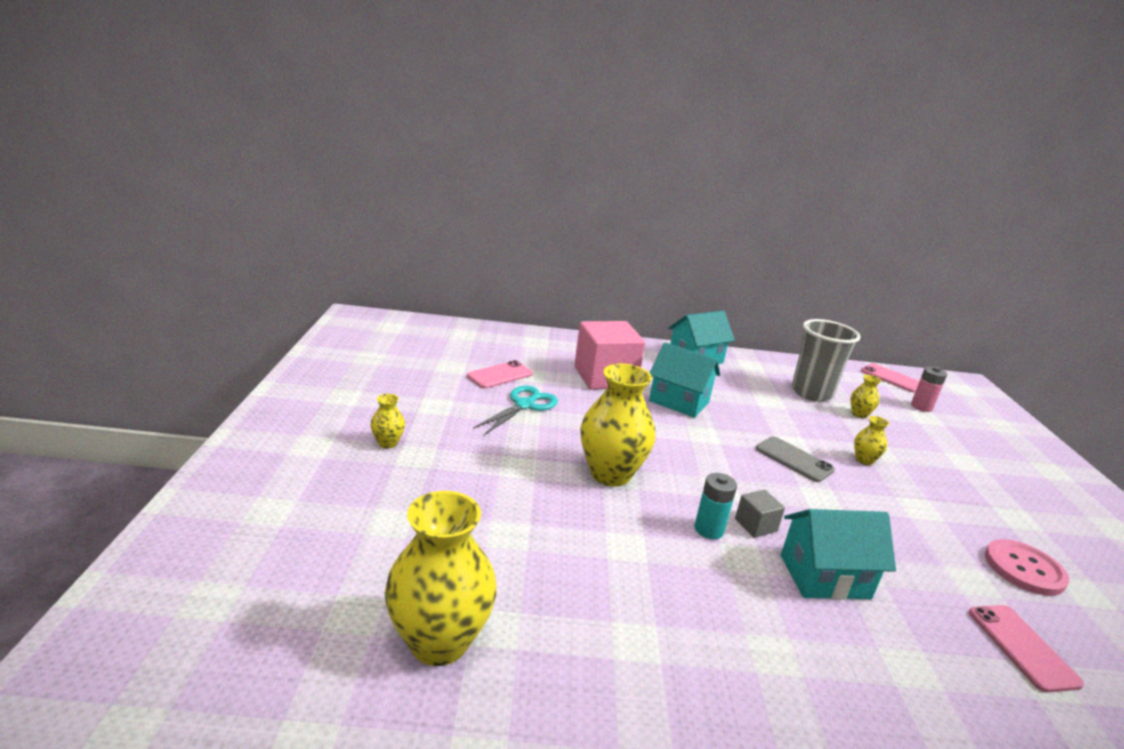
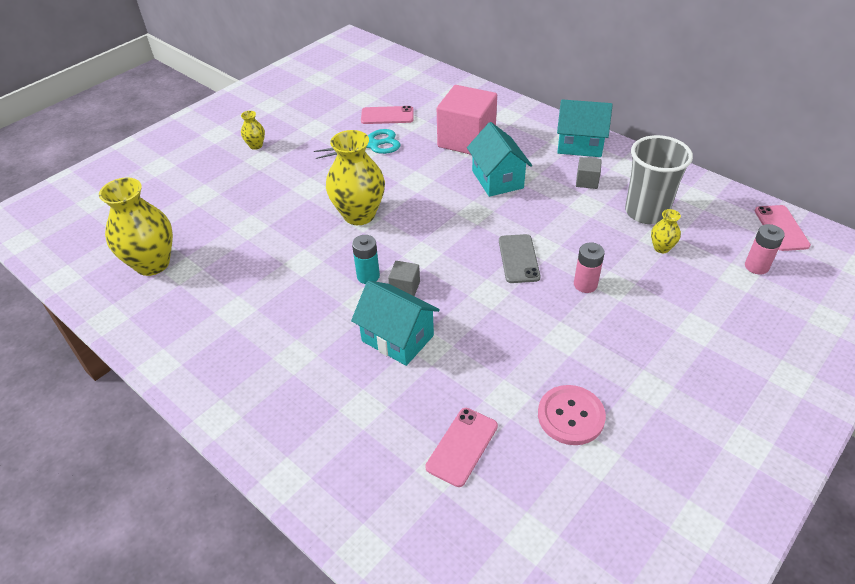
camera: 45 degrees right, 20 degrees up
(742, 383) = (587, 181): none -> grey cube
(864, 460) = (585, 284): yellow vase -> pink battery

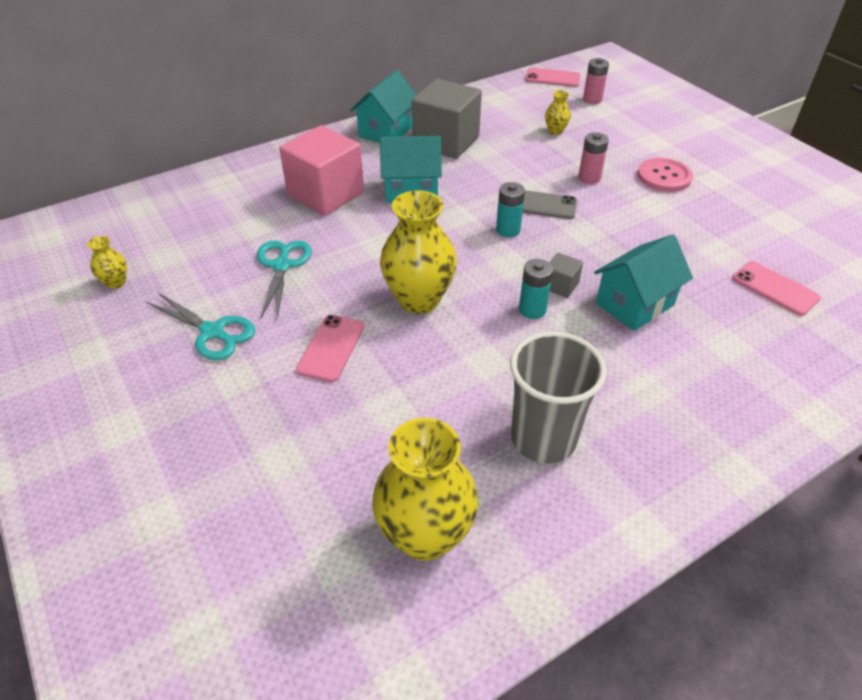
camera: 75 degrees left, 0 degrees up
(256, 145) = (194, 381): yellow vase -> yellow vase (116, 282)
(298, 139) = (212, 332): none -> turquoise scissors
(387, 116) = (226, 242): pink phone -> pink phone (331, 348)
(468, 244) = (508, 230): none -> turquoise battery
(571, 416) = (741, 223): pink button -> pink button (664, 177)
(587, 181) = (446, 142): grey cube -> grey cube, size x2.29
(646, 212) = (506, 125): grey cup -> grey cup (543, 439)

